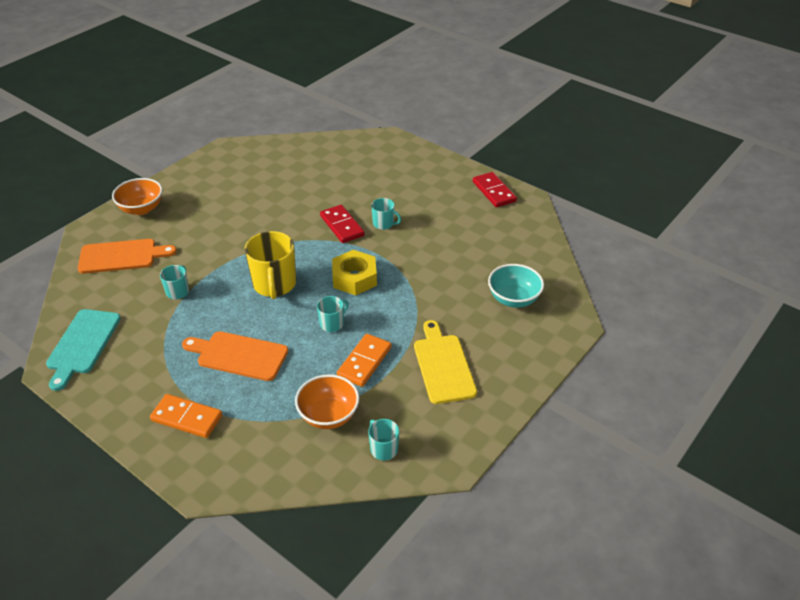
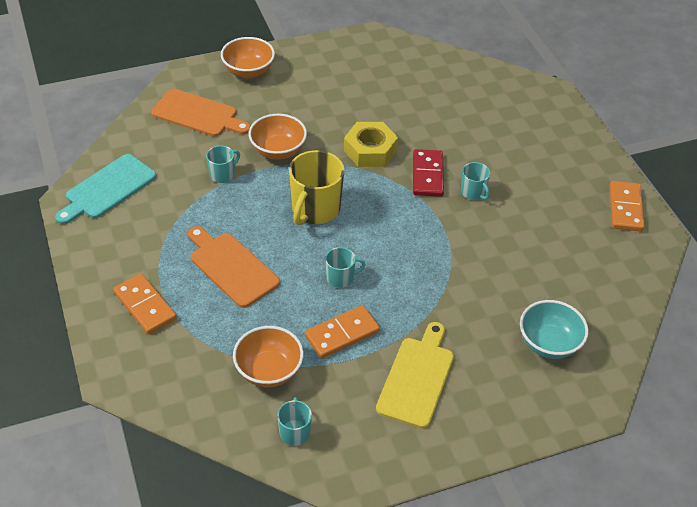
camera: 30 degrees right, 5 degrees up
(211, 256) = (278, 151): none -> orange bowl
(354, 278) = (398, 239): yellow nut -> yellow nut (370, 150)
(494, 192) = (625, 208): red domino -> orange domino

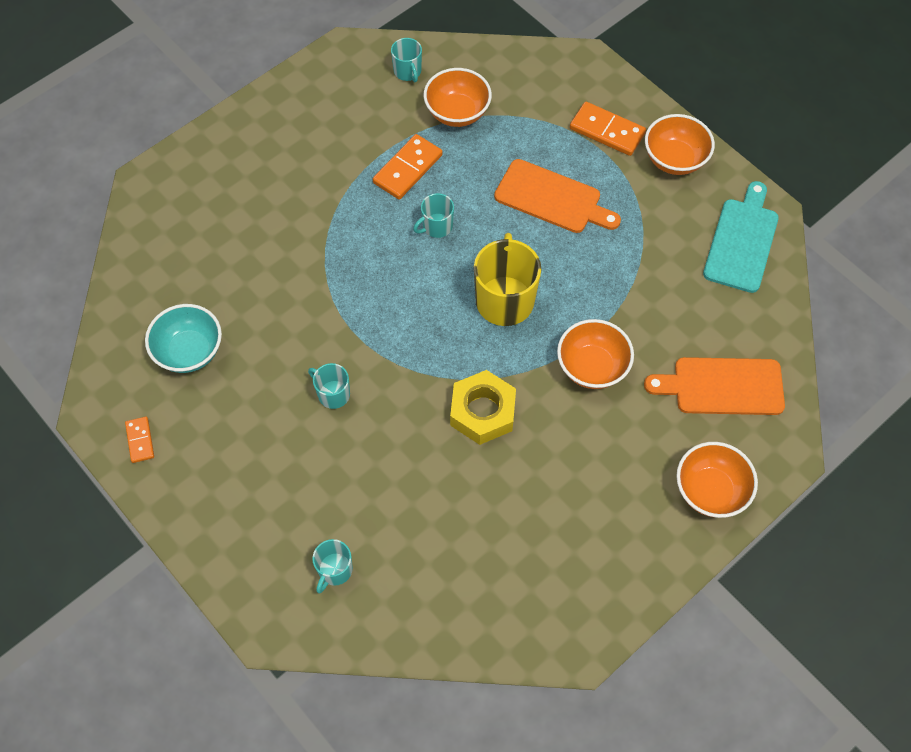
camera: 160 degrees right, 15 degrees up
(107, 263) = (674, 159): none -> orange bowl
(222, 174) = (634, 307): turquoise mug -> turquoise mug (334, 570)
(417, 378) = (320, 152): yellow cutting board -> none
(428, 175) = (396, 399): red domino -> none
(549, 343) = (201, 229): turquoise bowl -> turquoise bowl (189, 351)
(625, 208) = (140, 440): orange domino -> orange domino, size x0.57

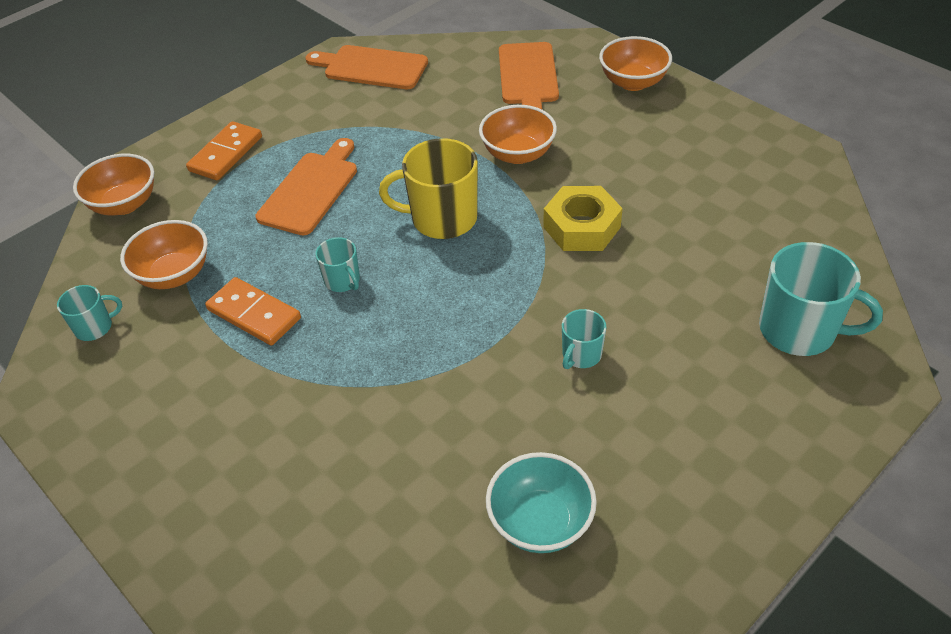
camera: 90 degrees left, 15 degrees down
(140, 440) = (689, 562): orange domino -> none
(334, 570) = (799, 330): turquoise mug -> turquoise mug, size x1.90
(674, 159) = (271, 108): orange bowl -> orange bowl (124, 204)
(742, 241) = (371, 67): turquoise cutting board -> orange cutting board

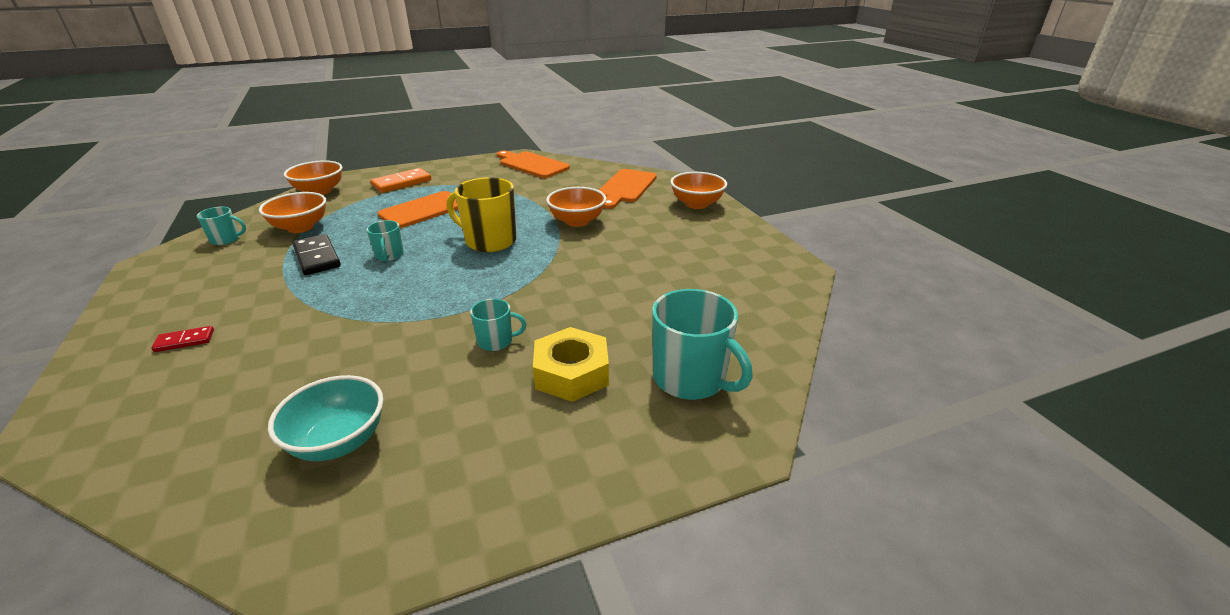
camera: 20 degrees right, 15 degrees down
(236, 482) = (184, 341): none -> red domino
(254, 314) = (317, 257): orange domino -> black domino
(581, 355) = (496, 341): turquoise mug -> turquoise mug turned 150 degrees counterclockwise
(582, 227) = (579, 268): yellow nut -> yellow nut (572, 373)

